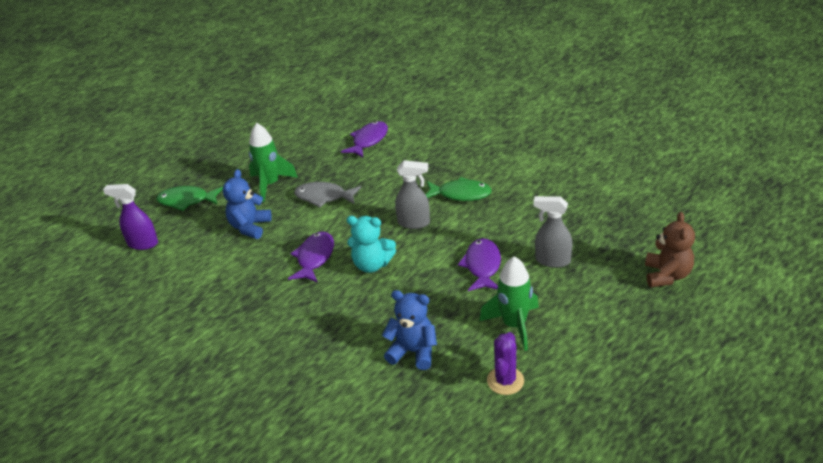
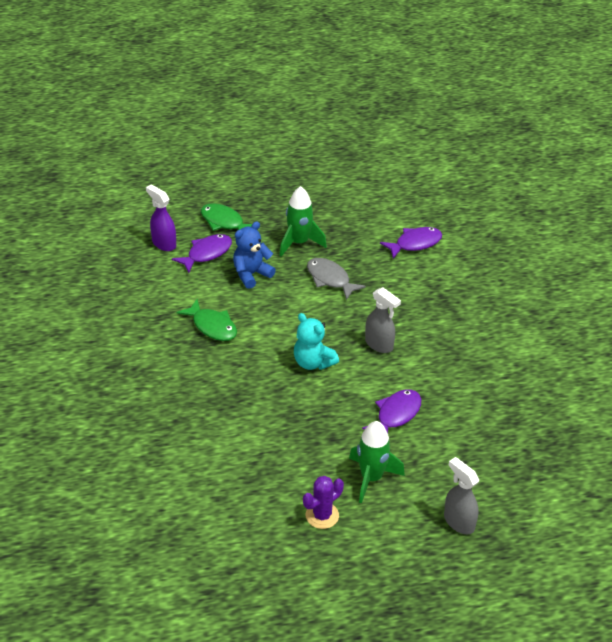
camera: 30 degrees right, 5 degrees up
(314, 258) = (276, 330): purple fish -> purple fish (206, 253)
(413, 352) = (278, 452): blue teddy bear -> none
(460, 194) = (442, 340): green fish -> green fish (212, 326)
(552, 260) = (456, 444): grey spray bottle -> grey spray bottle (458, 522)
(667, 275) = (536, 514): brown teddy bear -> none

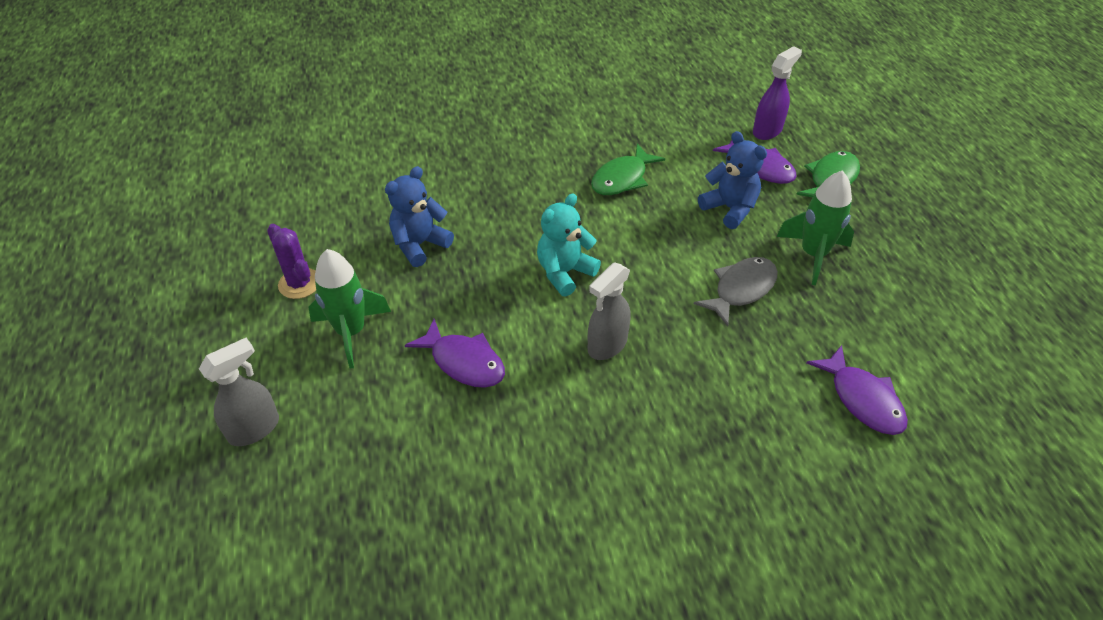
camera: 90 degrees right, 5 degrees up
(281, 444) = (419, 245): none -> blue teddy bear

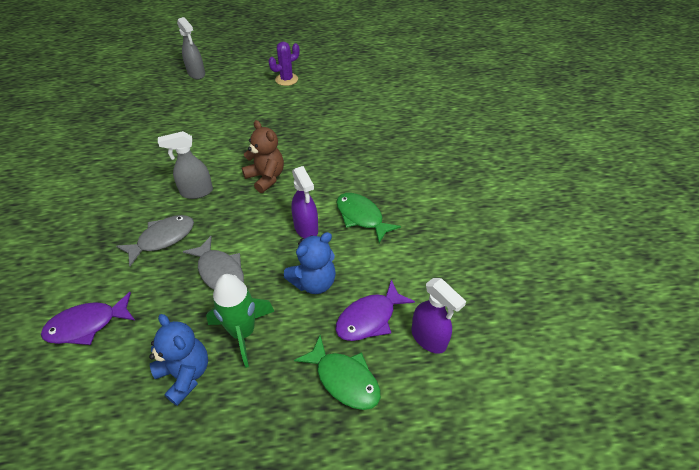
camera: 95 degrees right, 0 degrees up
(351, 332) = (245, 97): green rocket -> none
(419, 245) = (307, 118): blue teddy bear -> blue teddy bear (185, 374)
(464, 362) = (208, 134): purple fish -> none
(564, 272) = (266, 178): turquoise teddy bear -> brown teddy bear
(607, 345) = (196, 192): grey spray bottle -> grey spray bottle turned 60 degrees counterclockwise
(652, 223) = (306, 228): none -> purple spray bottle
(705, 361) = (162, 239): none -> grey fish

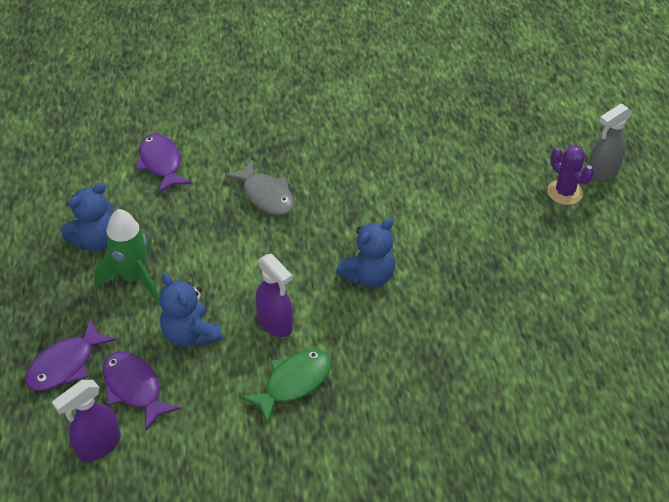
camera: 90 degrees right, 0 degrees up
(196, 192) = (341, 212): grey spray bottle -> none
(220, 271) = (215, 250): grey fish -> none
(266, 178) = (369, 276): brown teddy bear -> blue teddy bear
(286, 79) = (611, 282): purple cactus -> purple cactus (565, 192)
(306, 228) = (275, 323): purple spray bottle -> purple spray bottle turned 105 degrees counterclockwise
(344, 379) = (66, 364): green fish -> purple fish

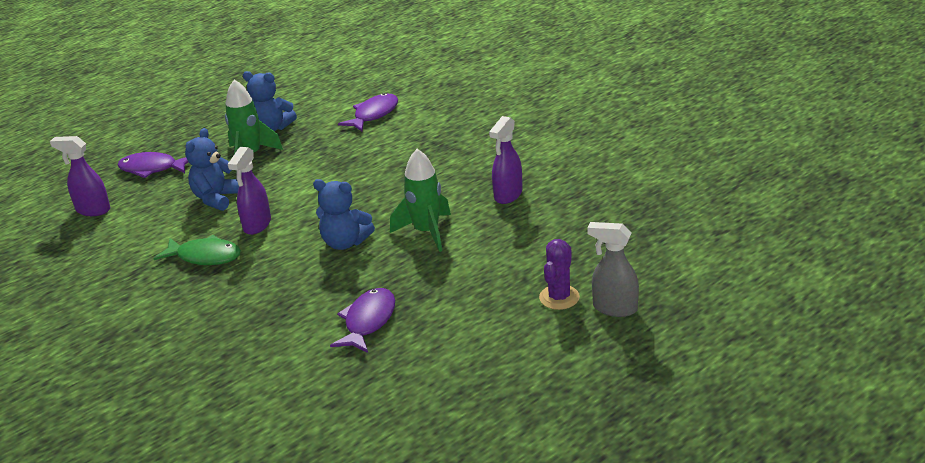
camera: 60 degrees right, 15 degrees down
(134, 388) = (151, 200): purple fish -> purple fish (368, 321)
(266, 195) = (387, 165): grey fish -> none
(396, 150) = (508, 195): none -> purple spray bottle
(403, 220) = (426, 232): none -> green rocket

